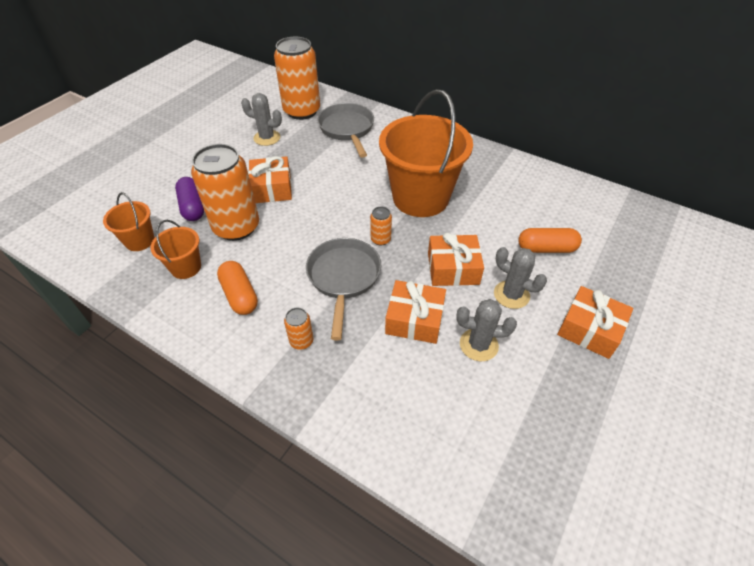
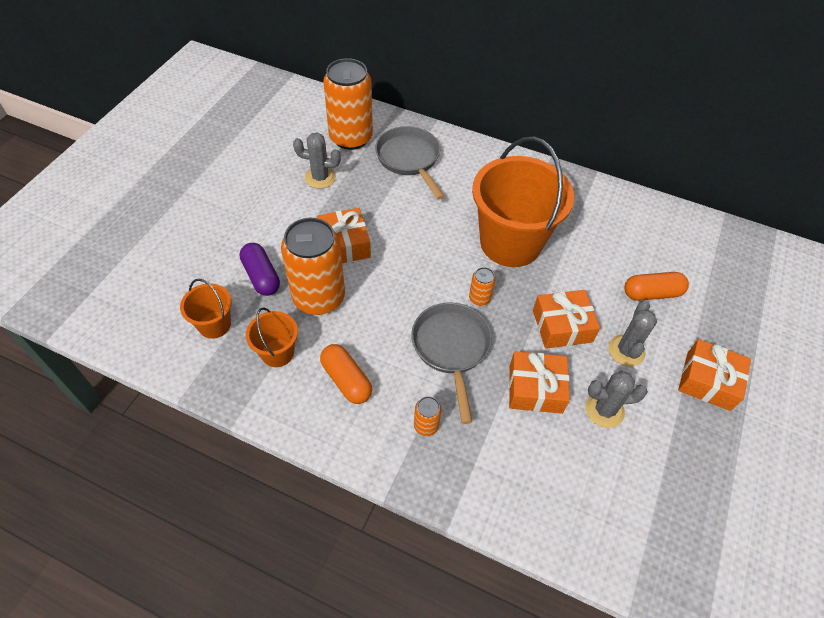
camera: 10 degrees left, 5 degrees up
(511, 295) = (626, 350): grey cactus -> grey cactus turned 75 degrees clockwise

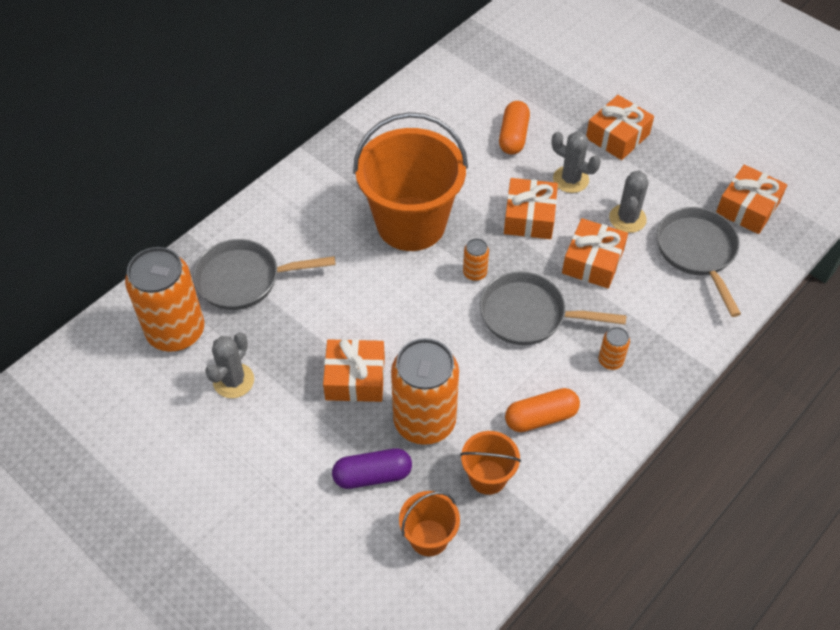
camera: 70 degrees left, 0 degrees up
(595, 486) = (697, 252): none -> grey pan
(686, 532) = (747, 208): none -> orange gift

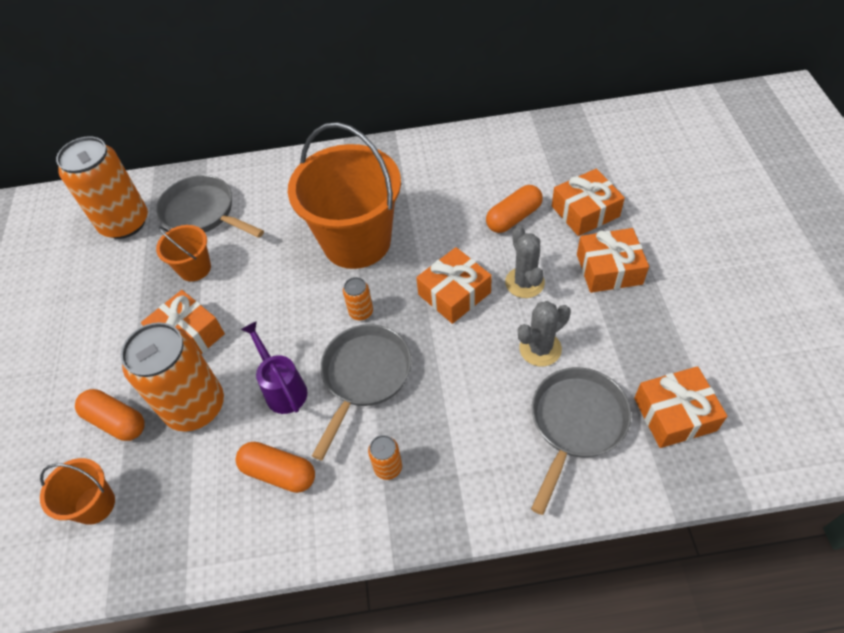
camera: 45 degrees right, 0 degrees up
(233, 381) = (117, 282): grey cactus -> none
(372, 475) = (116, 421): purple capsule -> orange capsule
(478, 363) = (283, 388): none -> purple watering can
(488, 477) = (186, 490): orange bucket -> orange bucket (195, 268)
(528, 315) = (364, 376): grey pan -> grey pan turned 60 degrees clockwise
(593, 262) = (467, 367): orange gift -> orange gift (585, 211)

